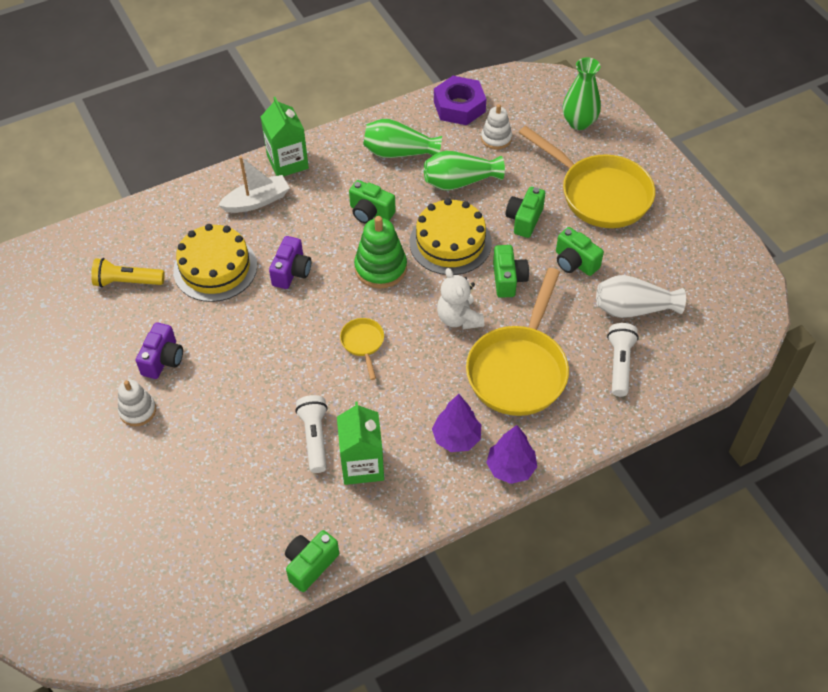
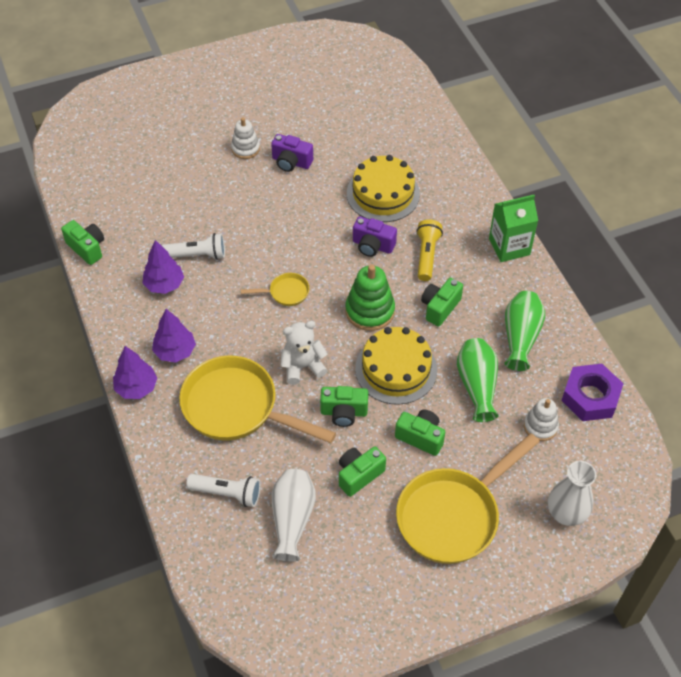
camera: 95 degrees right, 0 degrees up
(127, 282) = (374, 138): yellow flashlight -> yellow flashlight (426, 255)
(257, 201) = (460, 223): white boat -> none
(362, 465) = (164, 284): green carton -> purple tree
(579, 122) = (566, 513): green vase -> white vase

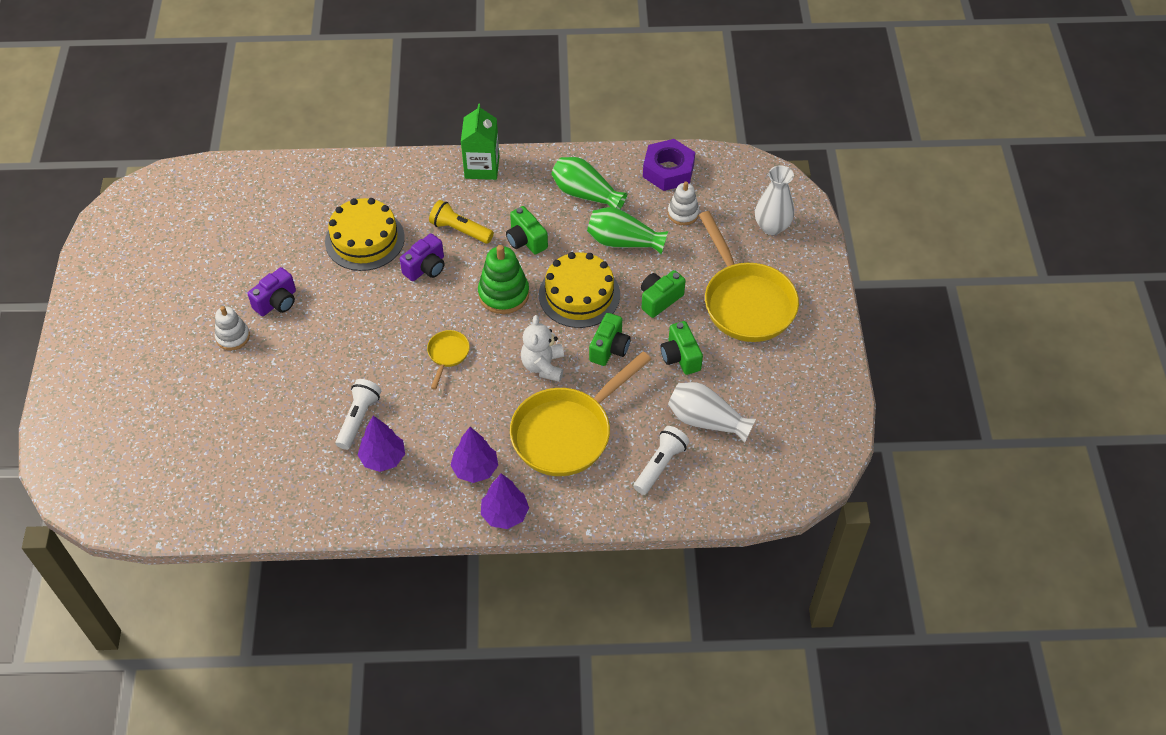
camera: 70 degrees left, 0 degrees up
(87, 248) = (292, 521): green camera -> none

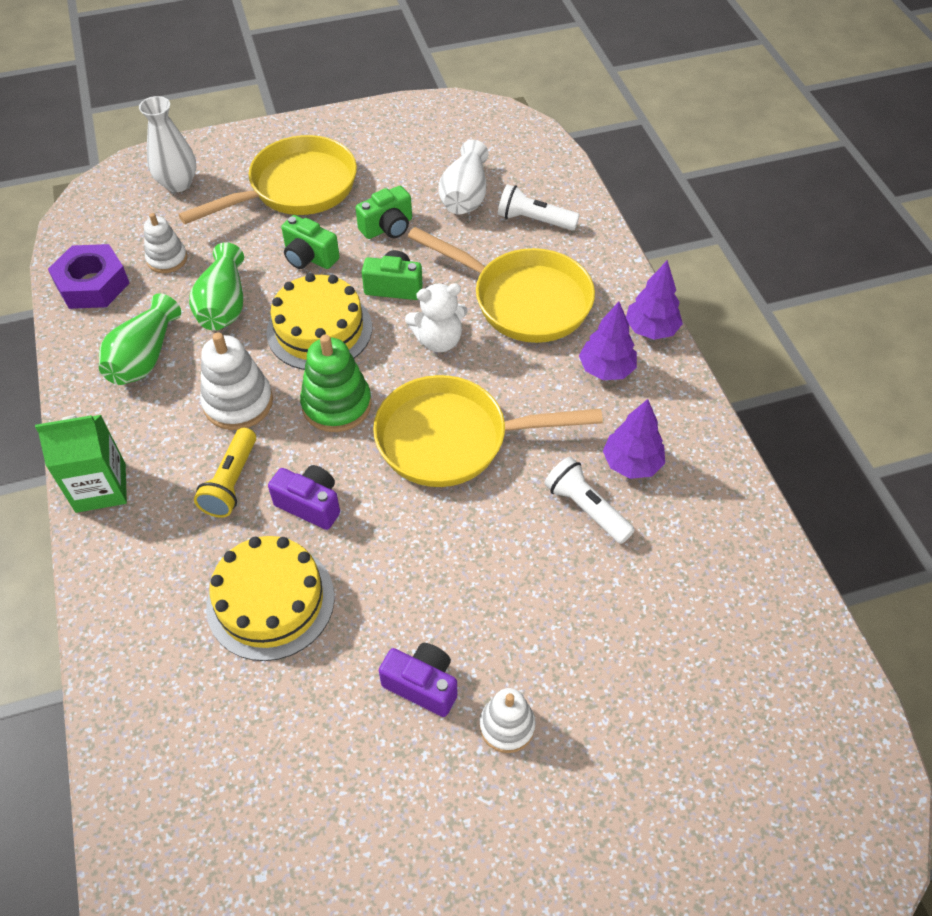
camera: 105 degrees left, 0 degrees up
(358, 418) = (586, 508): white flashlight -> white flashlight turned 45 degrees clockwise
(447, 355) = (452, 439): yellow pan -> yellow pan, size x2.25
(526, 240) = (238, 403): green camera -> white stacking toy

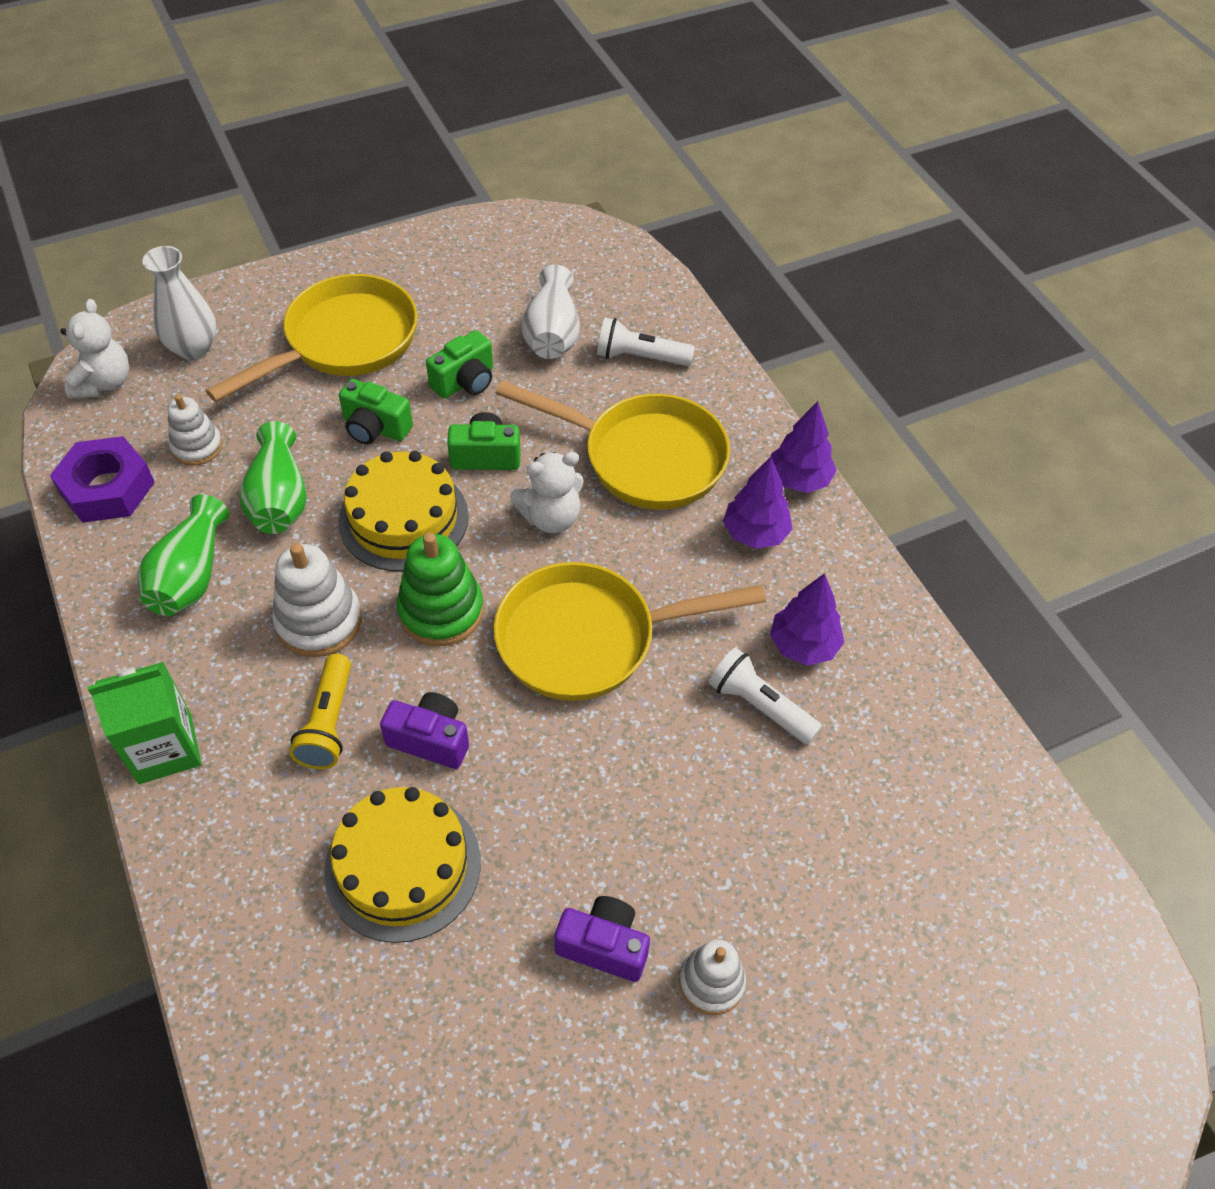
camera: 10 degrees left, 0 degrees up
(104, 204) = (104, 383): none -> white teddy bear

